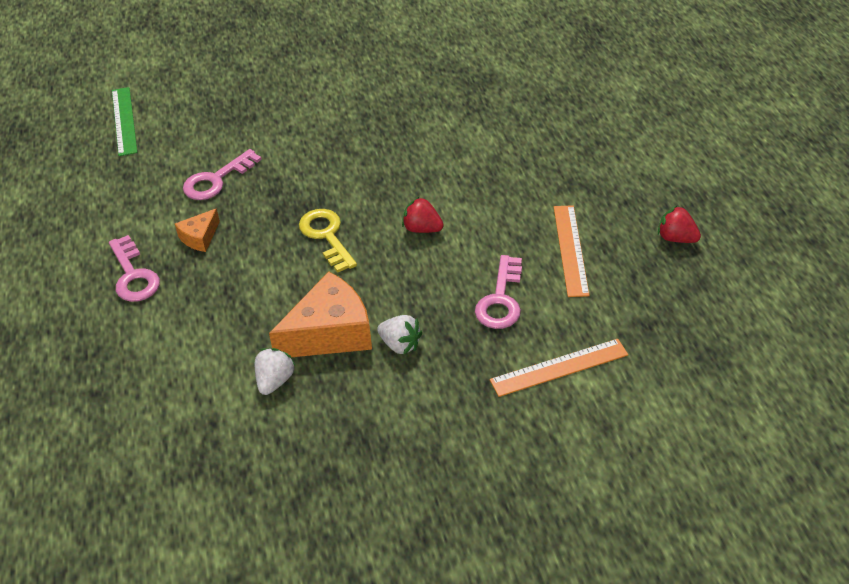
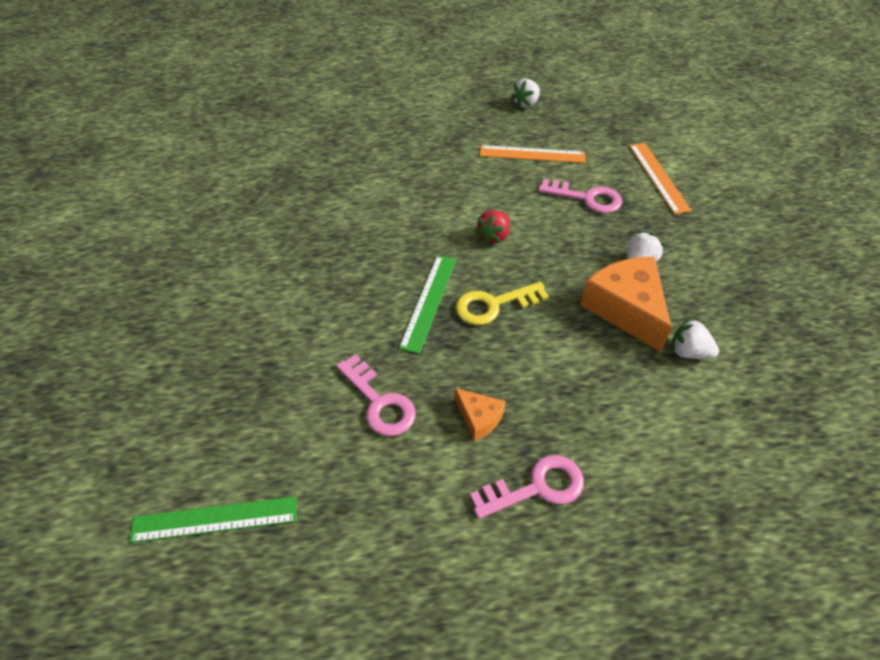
camera: 85 degrees left, 5 degrees up
(327, 194) = (428, 302): none -> green ruler
(676, 238) = (526, 103): red strawberry -> white strawberry

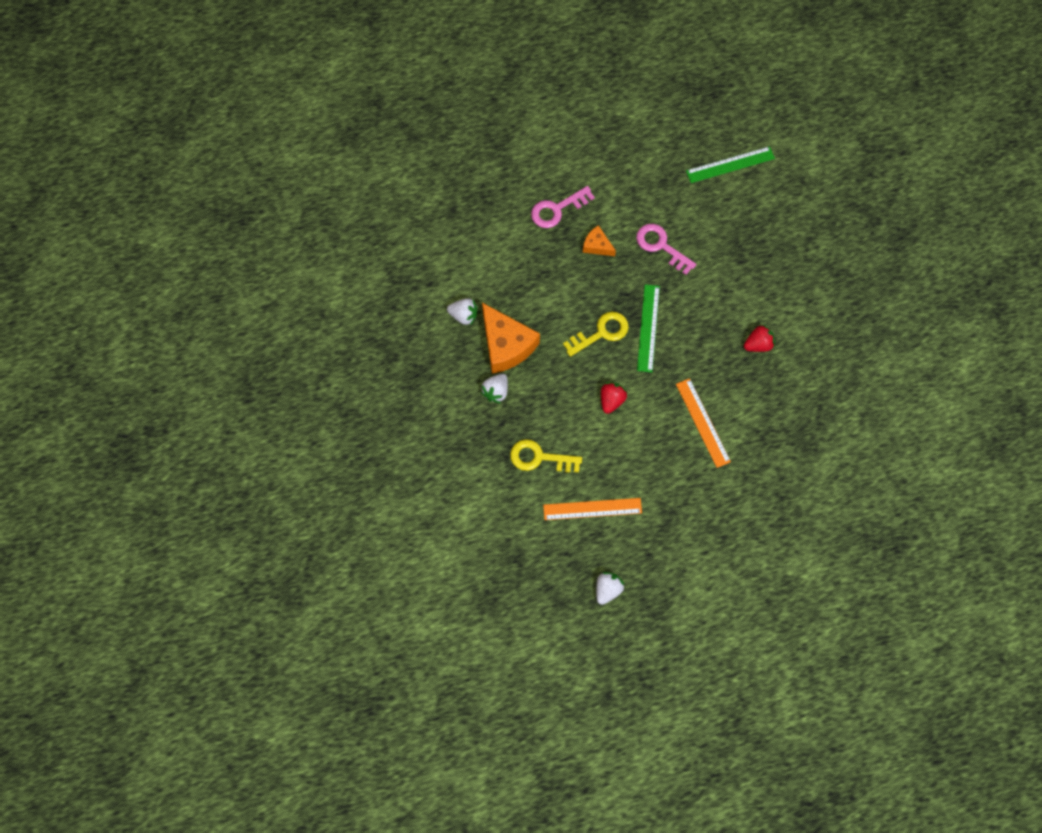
camera: 170 degrees right, 20 degrees up
(293, 266) = (758, 344): none -> red strawberry
(586, 198) = (539, 458): pink key -> yellow key
(658, 177) = (477, 496): orange ruler -> orange ruler (703, 422)

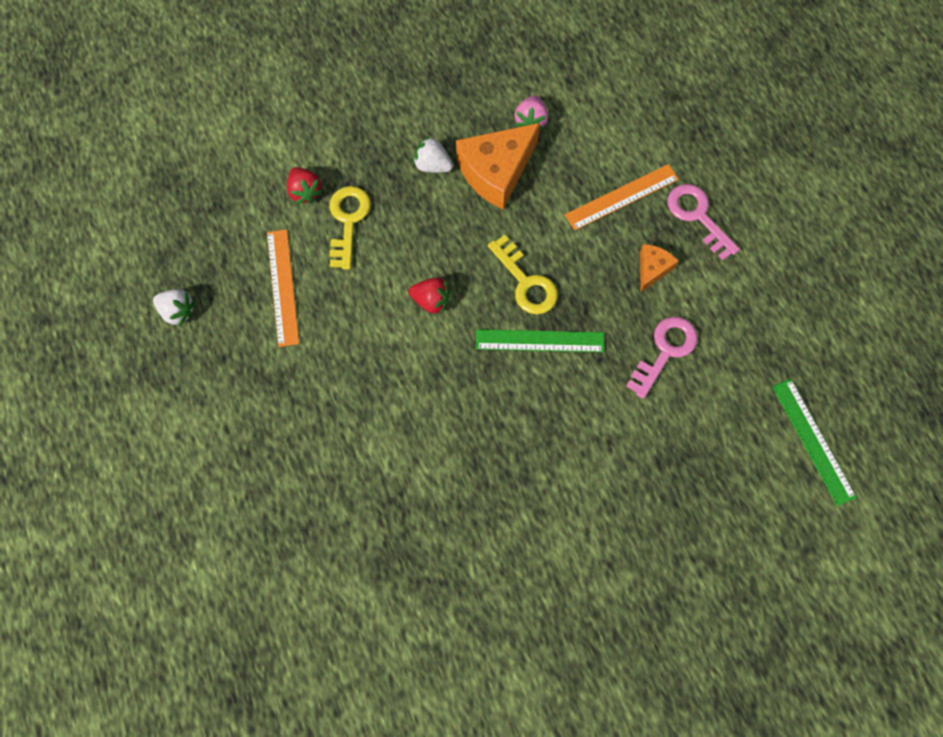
camera: 85 degrees right, 0 degrees up
(463, 315) = (531, 121): white strawberry -> pink strawberry
(703, 422) = (408, 419): orange ruler -> orange ruler (622, 197)
(758, 344) = (532, 490): red strawberry -> red strawberry (305, 191)

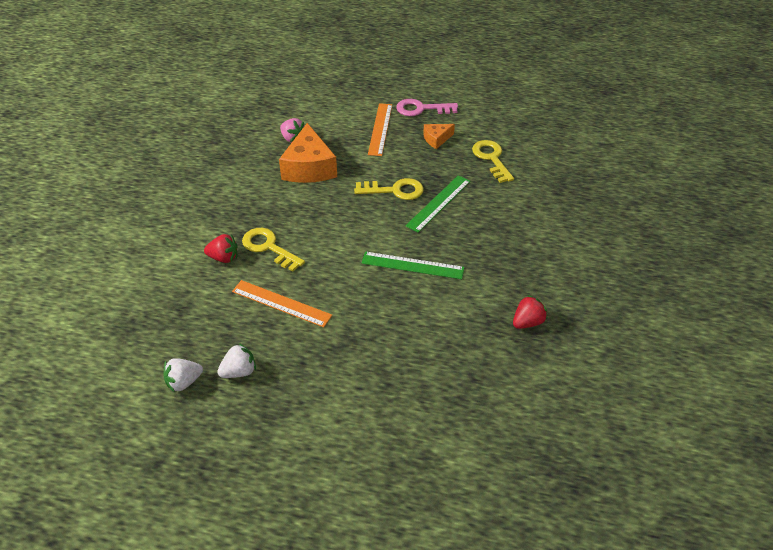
camera: 55 degrees left, 25 degrees down
(431, 301) = (366, 236): red strawberry -> red strawberry (527, 322)
(432, 165) = (274, 191): white strawberry -> white strawberry (184, 382)
(652, 269) = (436, 139): orange cheese -> orange cheese turned 90 degrees counterclockwise
(665, 351) = (491, 158): pink key -> yellow key
(813, 441) = (590, 133): green ruler -> green ruler (412, 265)

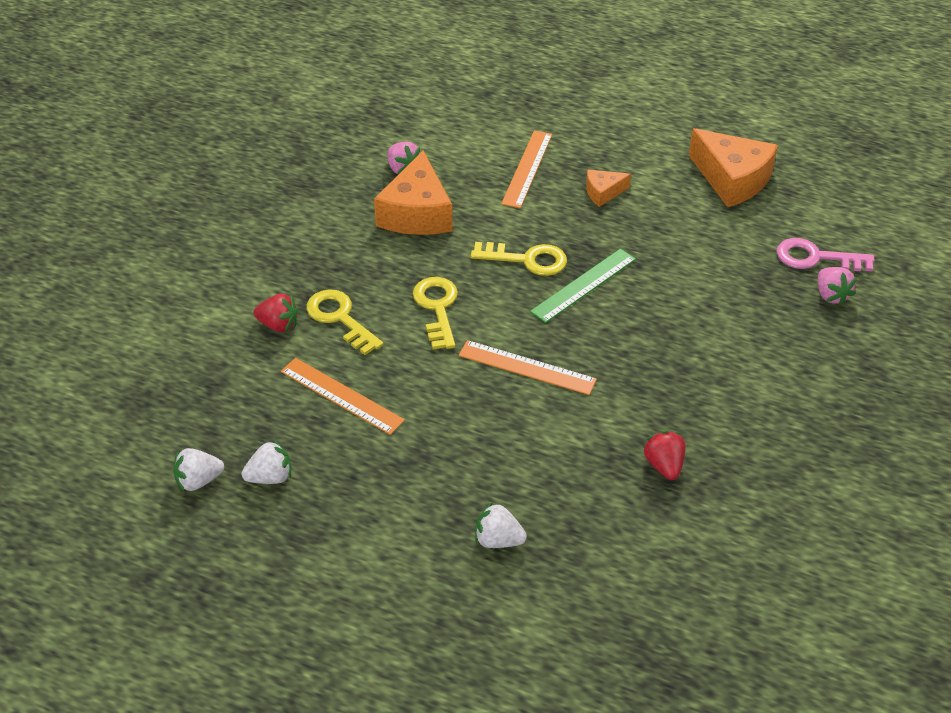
camera: 10 degrees right, 0 degrees up
(412, 265) = (527, 367): green ruler -> orange ruler
(421, 109) = (592, 145): pink key -> pink key (816, 258)
(421, 394) = (498, 540): none -> white strawberry
(491, 158) = (674, 230): yellow key -> yellow key (437, 308)
(521, 121) = (732, 179): none -> orange cheese
(527, 322) = (664, 465): red strawberry -> red strawberry turned 75 degrees counterclockwise
(609, 190) = (831, 295): none -> pink strawberry

